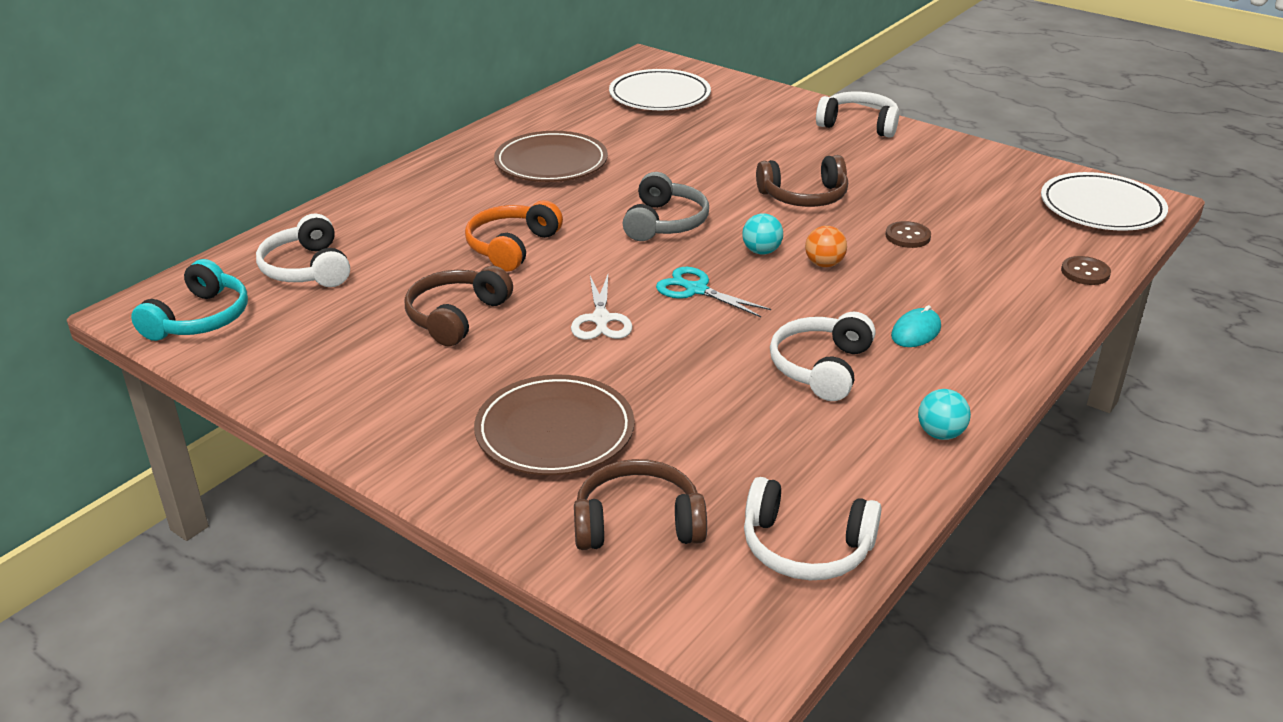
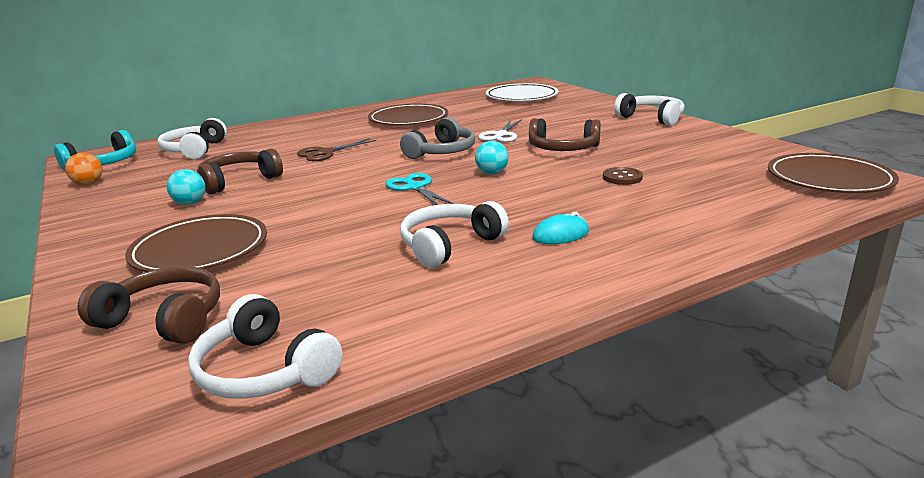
camera: 25 degrees right, 10 degrees down
(512, 247) = (325, 153): orange headphones -> brown scissors
(601, 320) = (326, 194): white scissors -> white scissors (501, 135)
(824, 264) = (532, 185): orange ball -> orange ball (88, 184)
(940, 434) = (499, 309): turquoise ball -> turquoise ball (190, 203)
(1085, 272) = (771, 218): brown button -> none
(1101, 208) = (829, 179): white plate -> brown plate

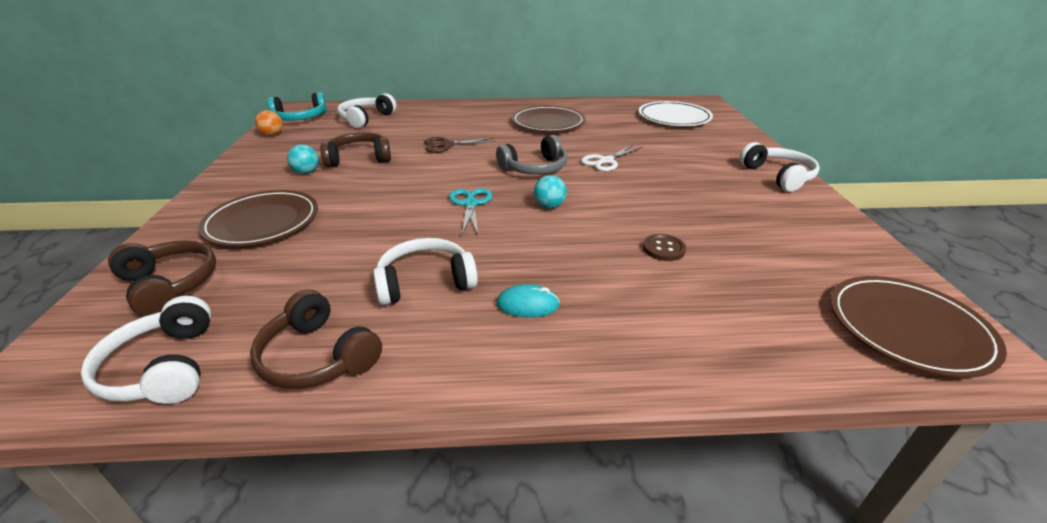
camera: 25 degrees right, 10 degrees up
(563, 149) = (644, 194): brown headphones -> brown headphones (317, 356)

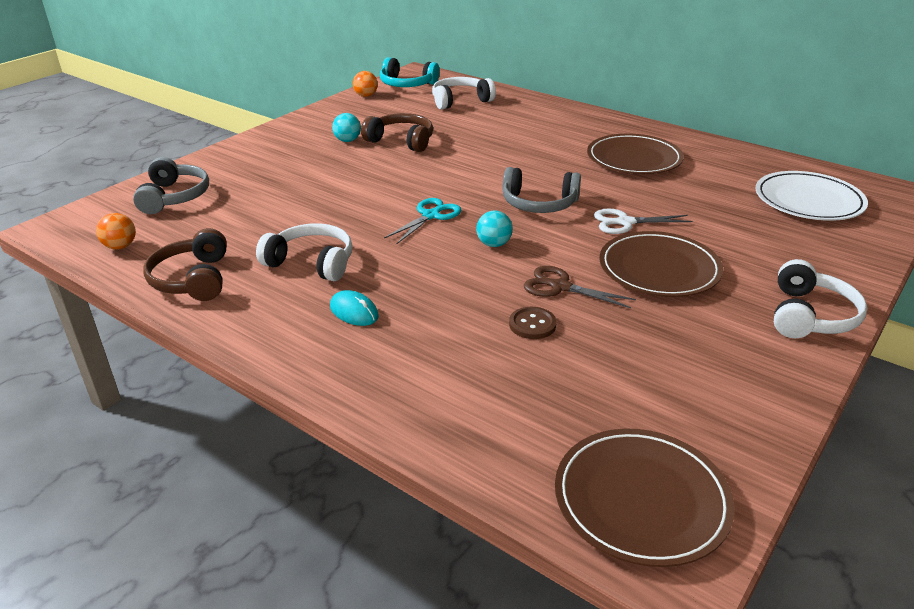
camera: 40 degrees right, 0 degrees up
(163, 367) = (120, 246): white headphones -> orange ball
(170, 285) = (174, 197): brown headphones -> grey headphones
(262, 222) = (270, 173): brown plate -> brown plate (659, 269)
(446, 145) = (492, 152): brown scissors -> brown scissors (560, 287)

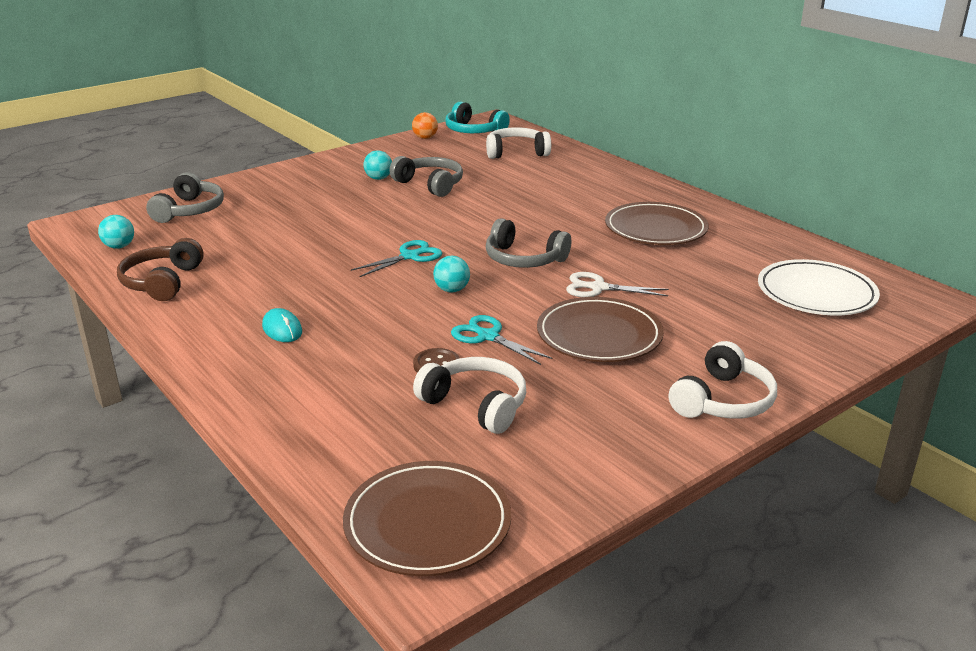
camera: 15 degrees right, 5 degrees down
(120, 246) = (119, 246): orange ball -> turquoise ball
(312, 262) = (273, 283): white headphones -> white headphones (476, 405)
(401, 141) = (430, 184): brown headphones -> grey headphones
(560, 287) = (487, 336): brown scissors -> turquoise scissors

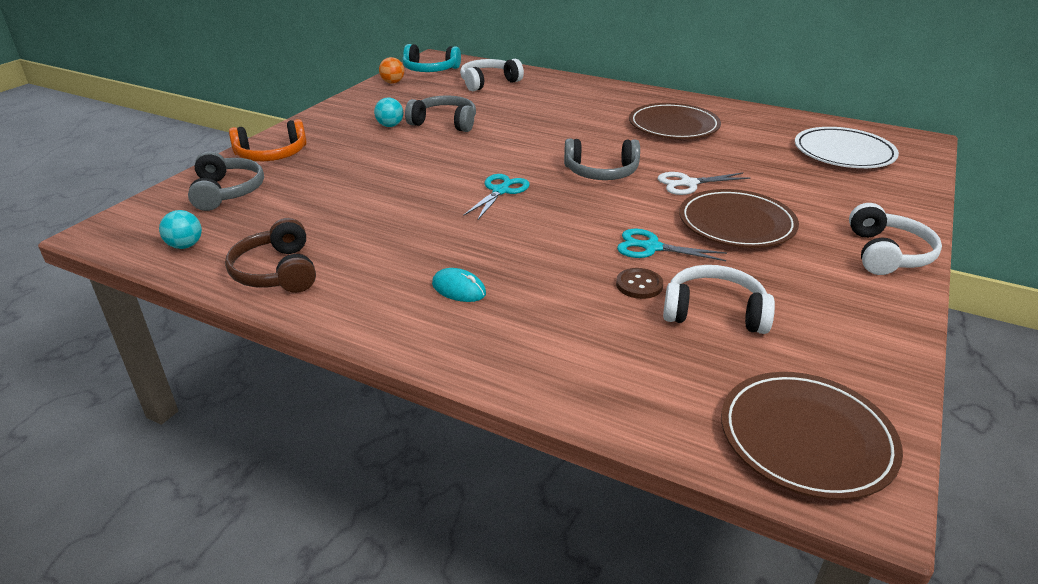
camera: 25 degrees left, 5 degrees up
(254, 186) = (272, 155): none -> orange headphones
(452, 290) = (573, 213): turquoise ball -> none

